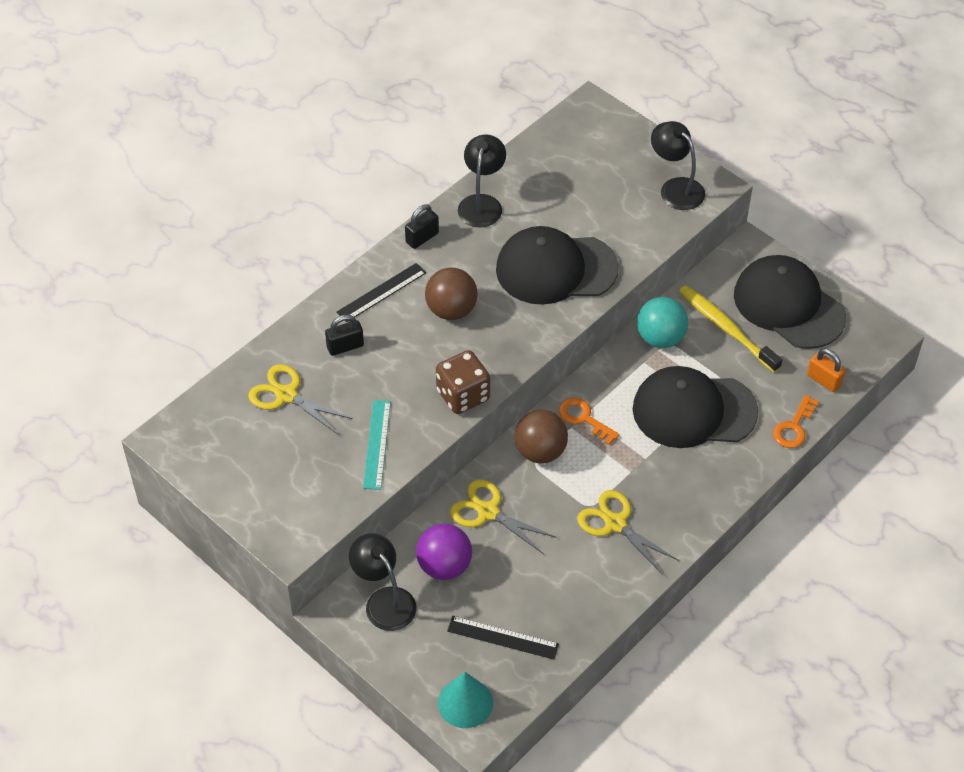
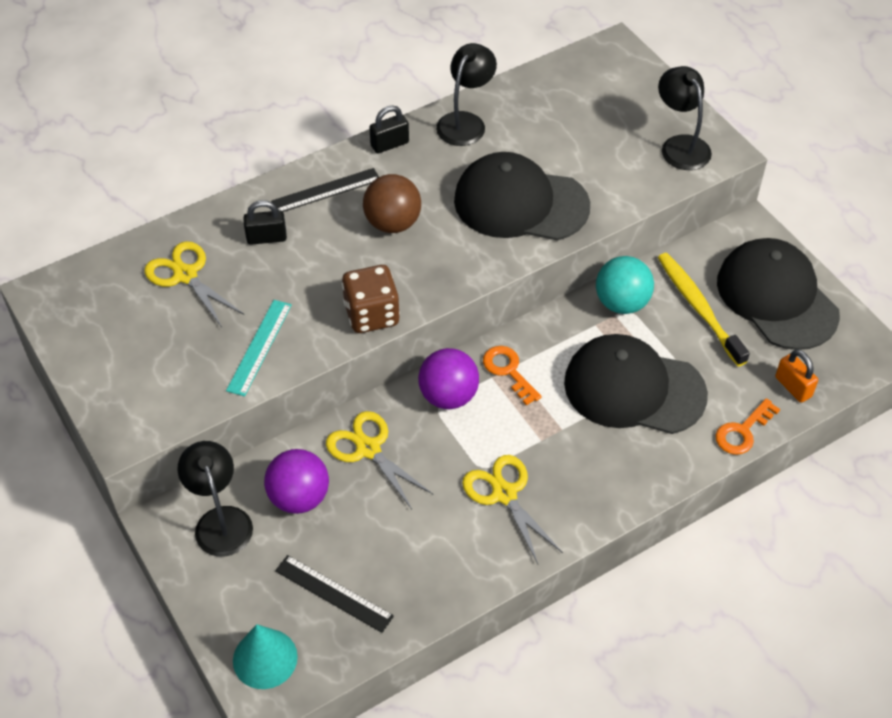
camera: 15 degrees right, 0 degrees up
(540, 451) = (448, 396): brown ball -> purple ball

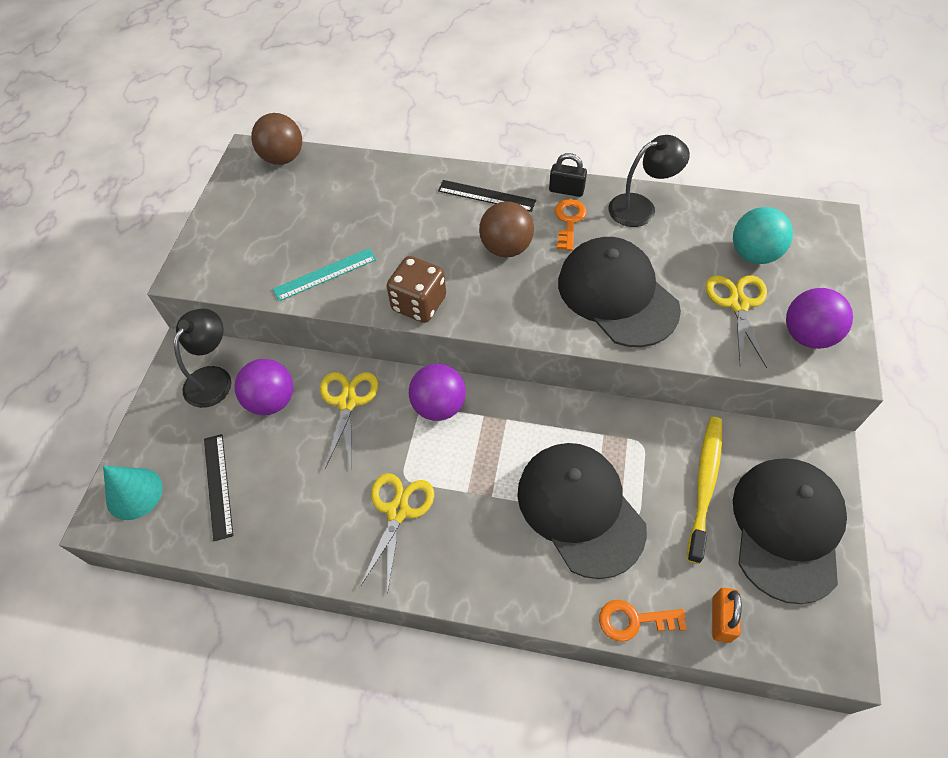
camera: 45 degrees right, 5 degrees up
(86, 276) = (283, 158): none -> brown ball
(185, 275) = (337, 195): yellow scissors -> yellow scissors (738, 304)
(266, 238) = (412, 203): black padlock -> none
(508, 371) = (500, 420): orange key -> orange key (569, 221)
(621, 303) = (643, 433): turquoise ball -> turquoise ball (753, 254)
(680, 145) = (807, 335): black lamp -> purple ball

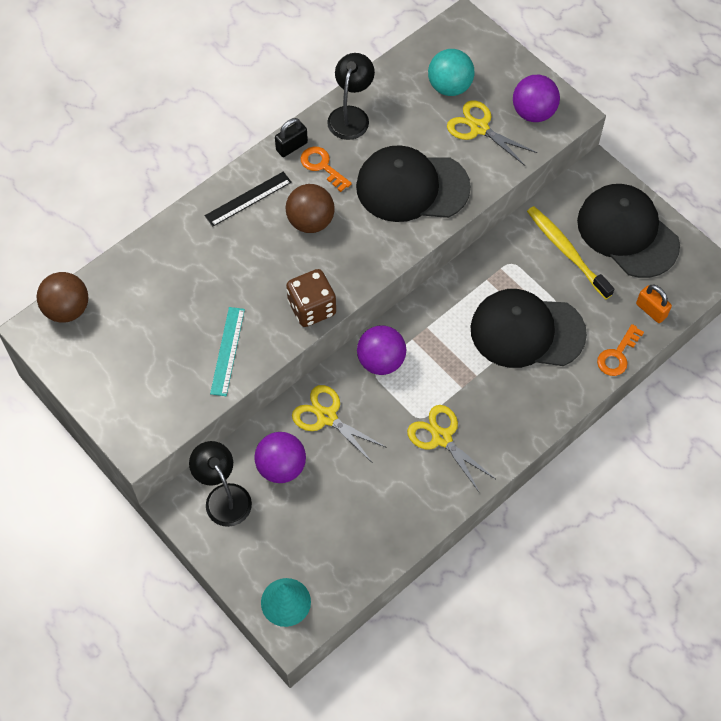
camera: 55 degrees left, 5 degrees up
(218, 485) = (326, 541): black ruler -> none

